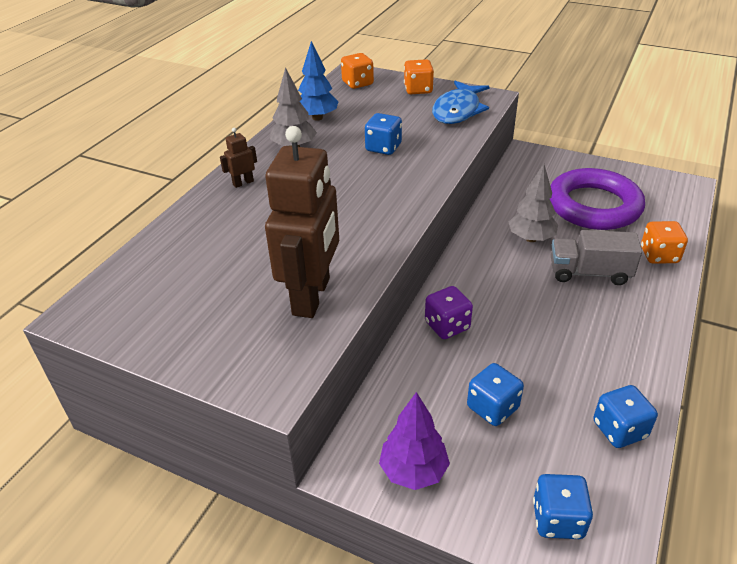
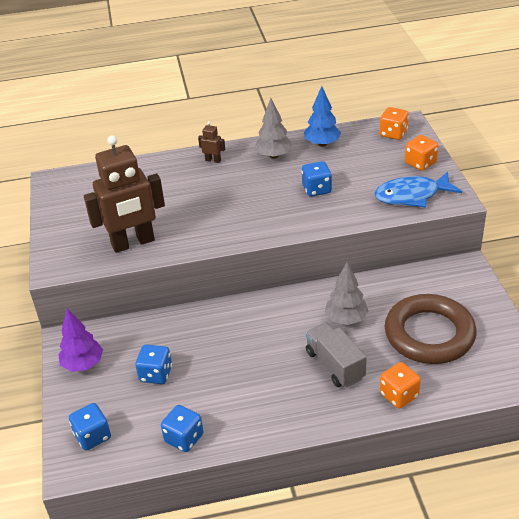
camera: 55 degrees right, 0 degrees up
(447, 326) = (210, 322): purple dice -> none
(593, 206) = (429, 334): purple ring -> brown ring

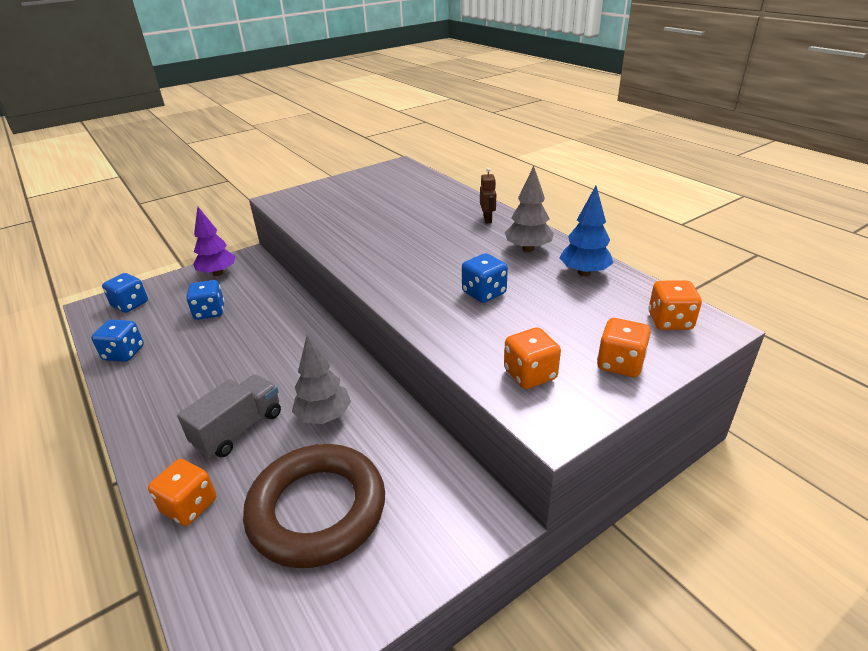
camera: 65 degrees right, 5 degrees down
(133, 243) = (326, 219): brown robot -> none
(412, 195) = (530, 374): blue fish -> orange dice

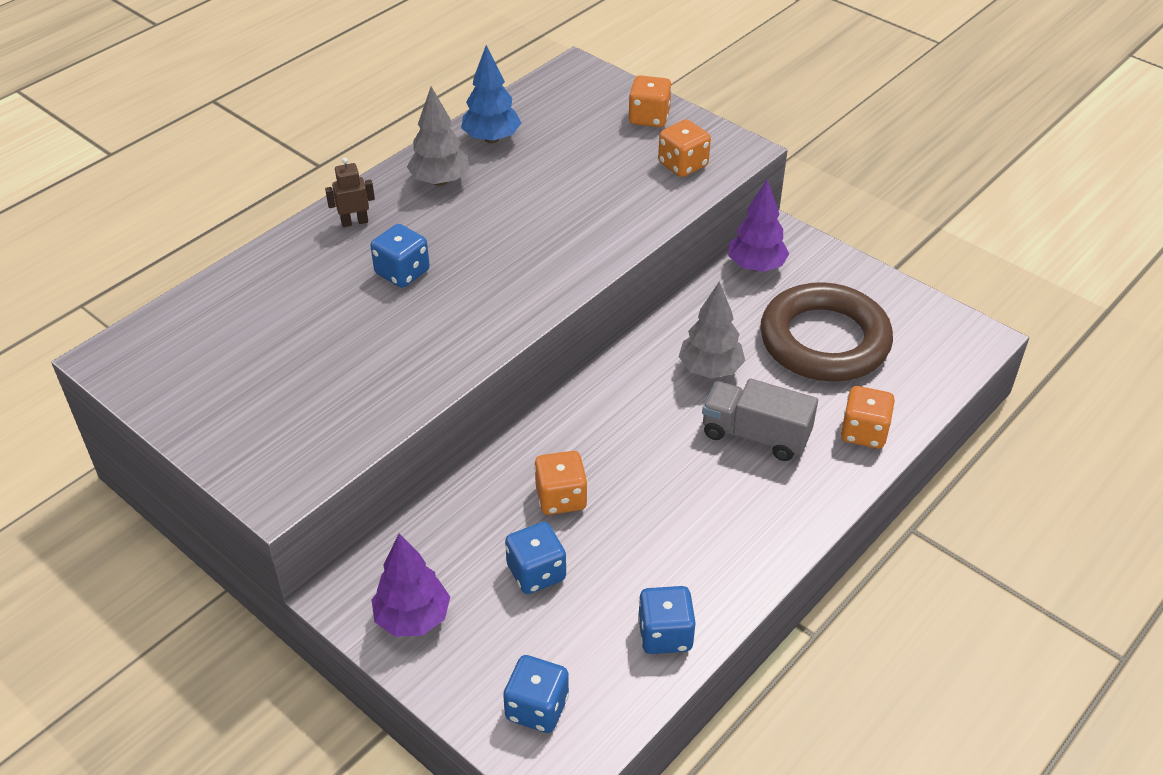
camera: 105 degrees left, 10 degrees up
(447, 480) = (756, 266): none -> purple tree
(484, 293) = (551, 205): blue dice -> blue dice (402, 272)
(670, 321) = (573, 90): orange dice -> orange dice (561, 498)

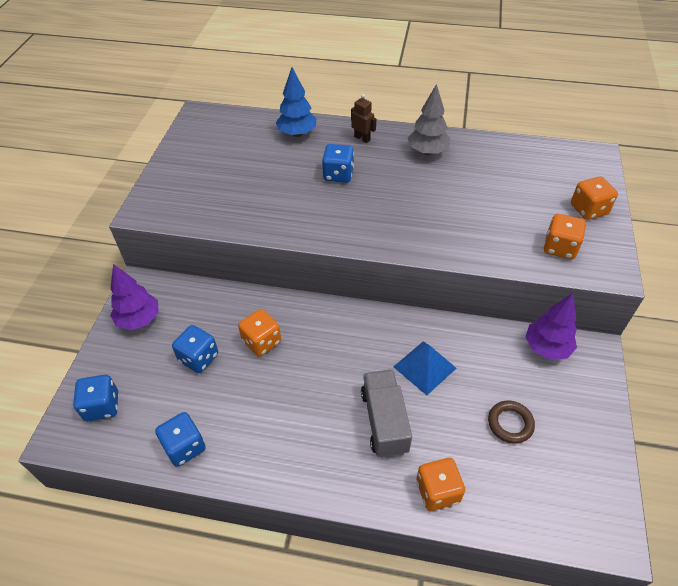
camera: 60 degrees right, 5 degrees up
(491, 139) = (486, 153): blue tree -> blue tree (297, 133)
(710, 369) = (424, 367): grey tree -> blue pyramid
(824, 341) = (510, 423): brown ring -> brown ring, size x0.42

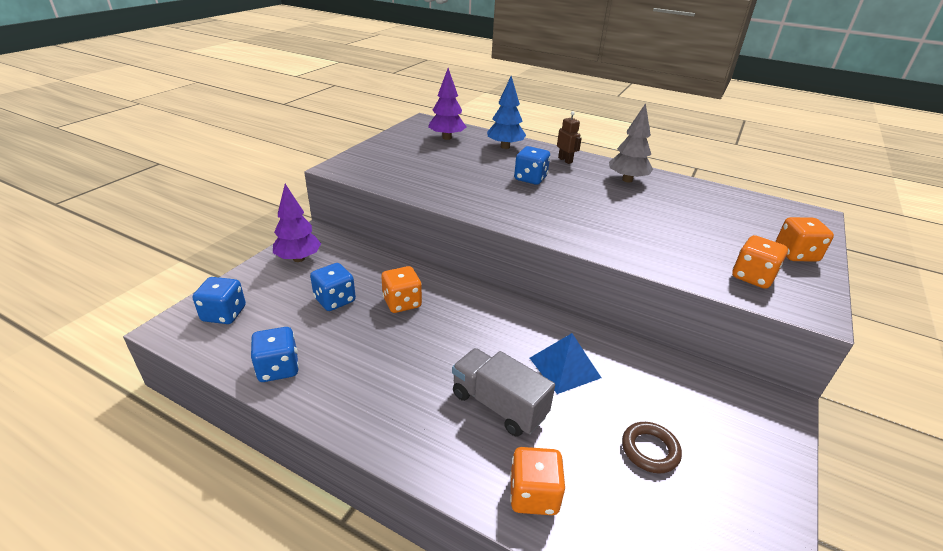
camera: 15 degrees right, 15 degrees down
(384, 421) = (498, 405): grey truck -> grey truck turned 60 degrees counterclockwise
(546, 348) = (718, 387): purple tree -> purple tree (446, 138)

